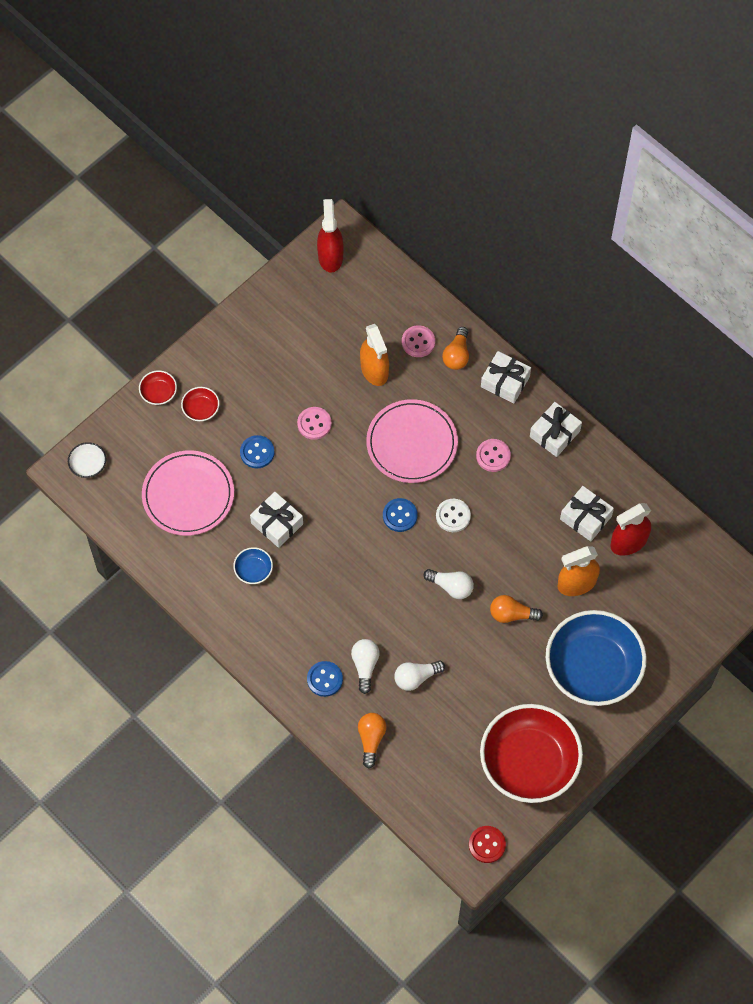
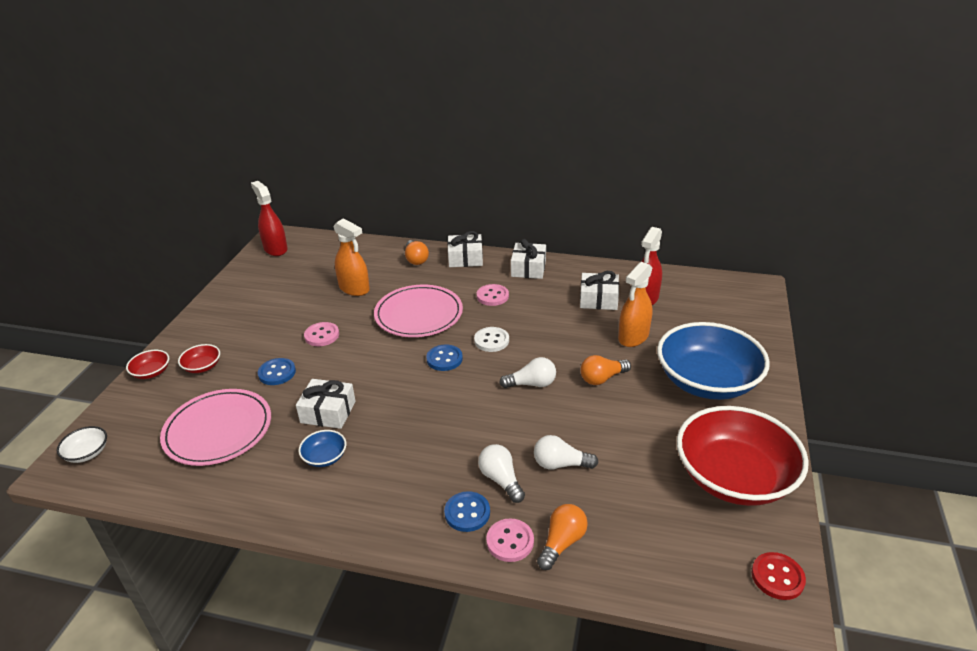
camera: 30 degrees left, 30 degrees down
(371, 739) = (562, 543): orange light bulb -> orange light bulb turned 60 degrees clockwise
(416, 677) = (560, 464): white light bulb -> white light bulb turned 60 degrees clockwise
(418, 342) = (379, 264): pink button -> pink button (510, 541)

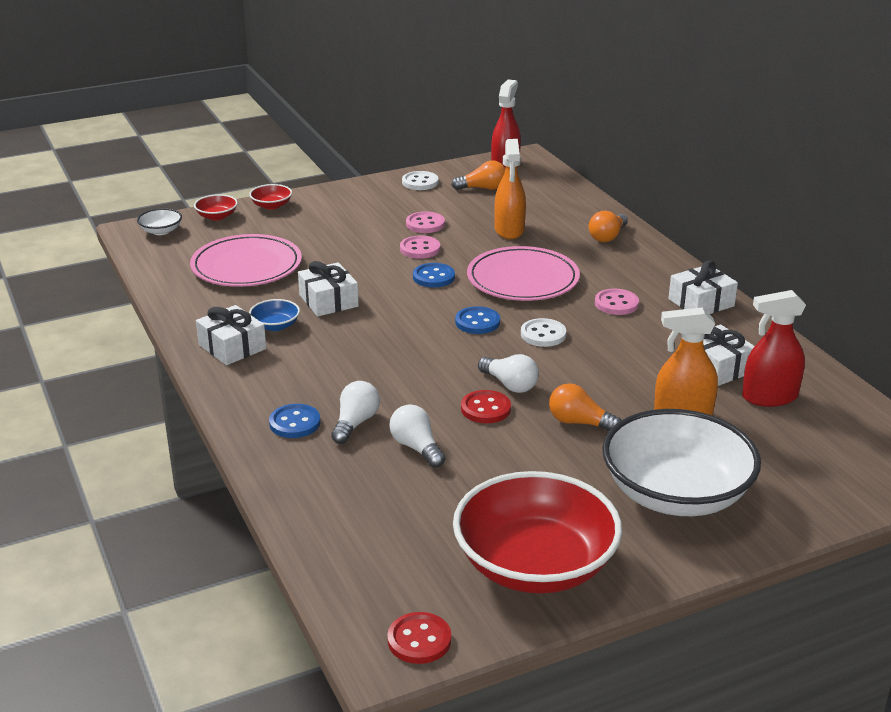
camera: 50 degrees right, 5 degrees down
(202, 367) = (306, 221): red bowl -> red bowl (217, 216)
(237, 290) = (420, 182): none -> white button
(277, 373) = (343, 254): blue button -> blue button (433, 277)
(465, 258) = (655, 261): white gift -> white gift (232, 347)
(510, 541) = (287, 459): pink button -> pink button (425, 224)
(547, 409) = (485, 409): none -> red button
(562, 543) = (317, 488): orange light bulb -> orange light bulb (482, 188)
(707, 381) = (676, 494): blue bowl -> white bowl

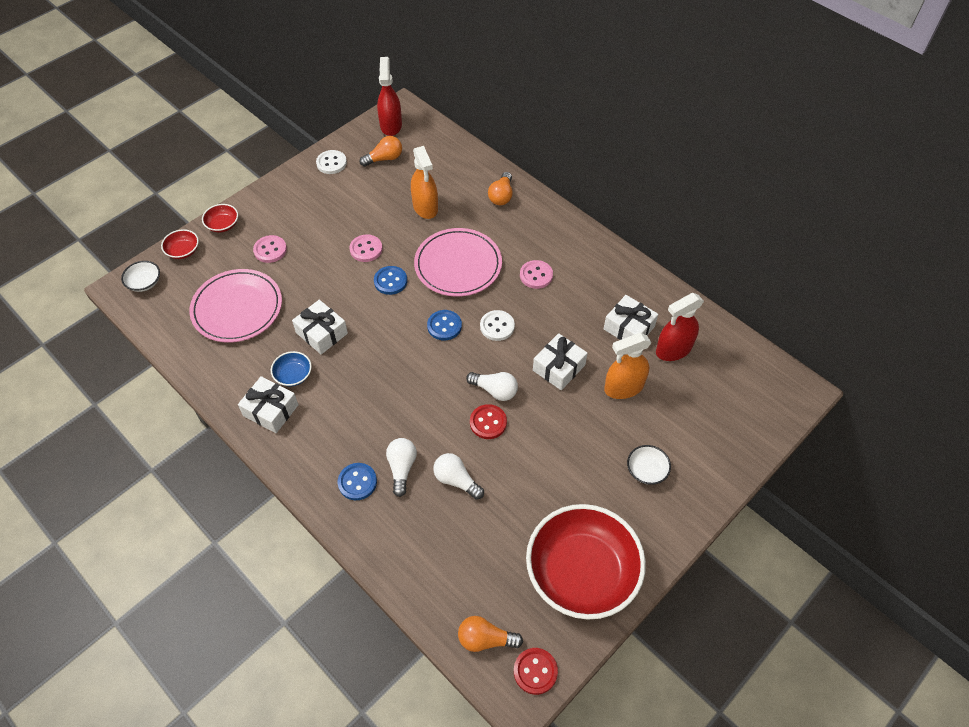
camera: 20 degrees left, 25 degrees up
(425, 224) = (357, 216): pink button -> pink button (270, 250)
(579, 423) = (558, 417): orange light bulb -> orange light bulb (485, 639)
(676, 494) = (646, 470): white bowl -> white bowl, size x0.40
(701, 303) = (594, 257): white gift -> white gift (559, 367)

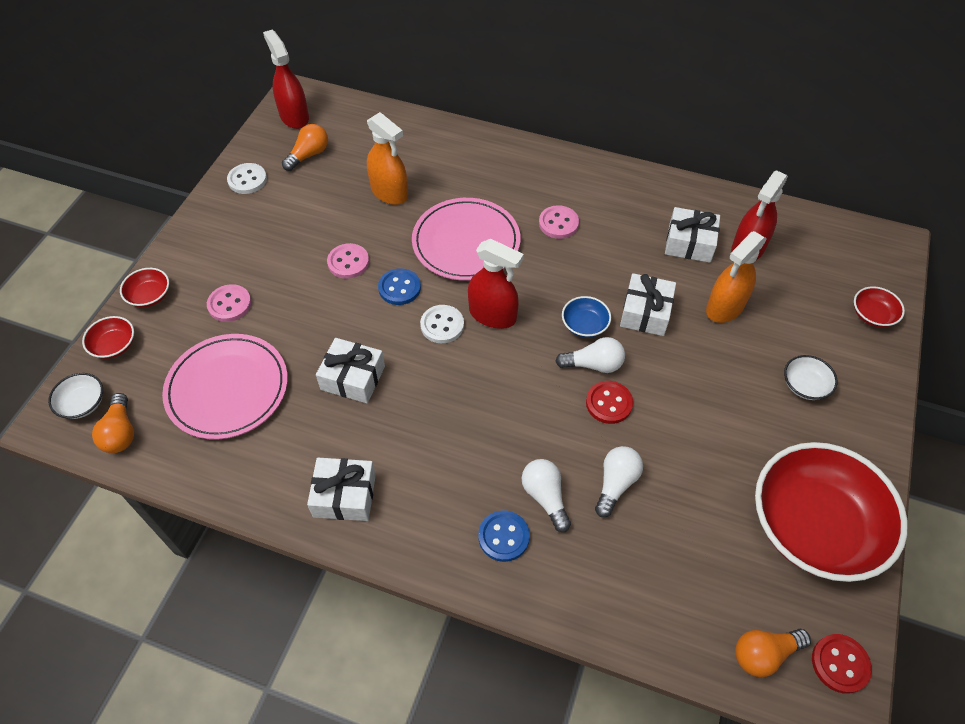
camera: 25 degrees left, 0 degrees up
(293, 375) = (347, 441): blue bowl -> blue bowl (584, 325)
(444, 326) = (492, 315): blue button -> red spray bottle
(456, 480) = (615, 484): white light bulb -> white light bulb turned 105 degrees clockwise
(497, 326) = (551, 293): white button -> white button (442, 325)
(501, 196) = (467, 152): orange light bulb -> orange light bulb (120, 432)
(741, 440) = (872, 315): none -> red bowl

